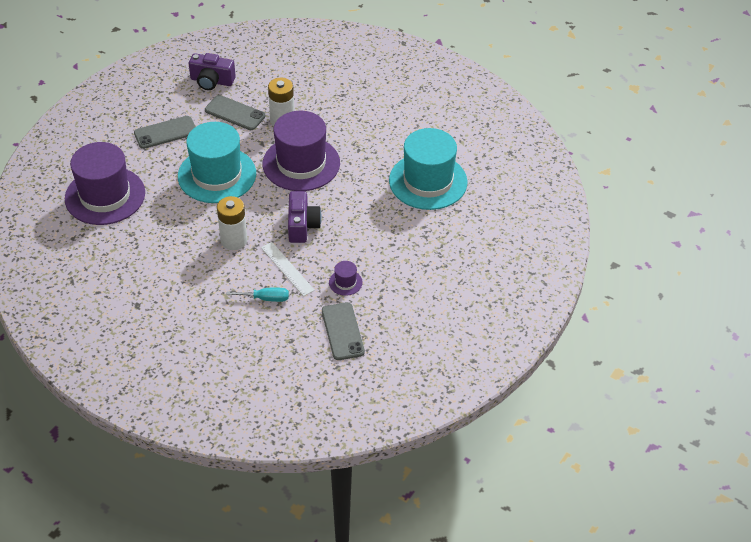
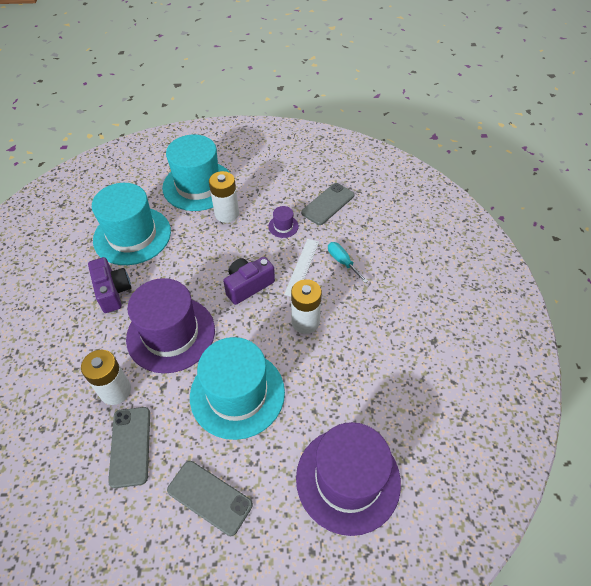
camera: 125 degrees left, 5 degrees up
(212, 81) = (84, 517): purple camera -> purple camera (113, 291)
(398, 252) = (227, 214): none -> white battery
(456, 250) = (198, 185): none -> turquoise hat

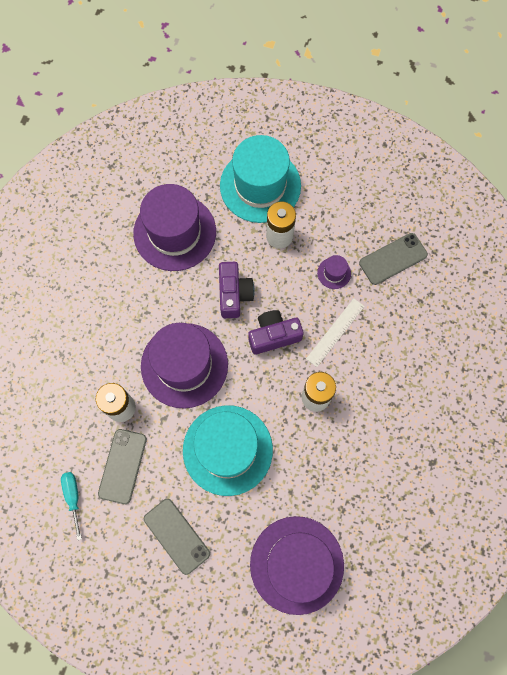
camera: 20 degrees right, 20 degrees up
(113, 291) = (141, 297): purple camera -> purple camera (234, 294)
(132, 235) = (175, 232): turquoise hat -> purple hat
(342, 262) = (379, 340): turquoise screwdriver -> turquoise screwdriver (73, 497)

